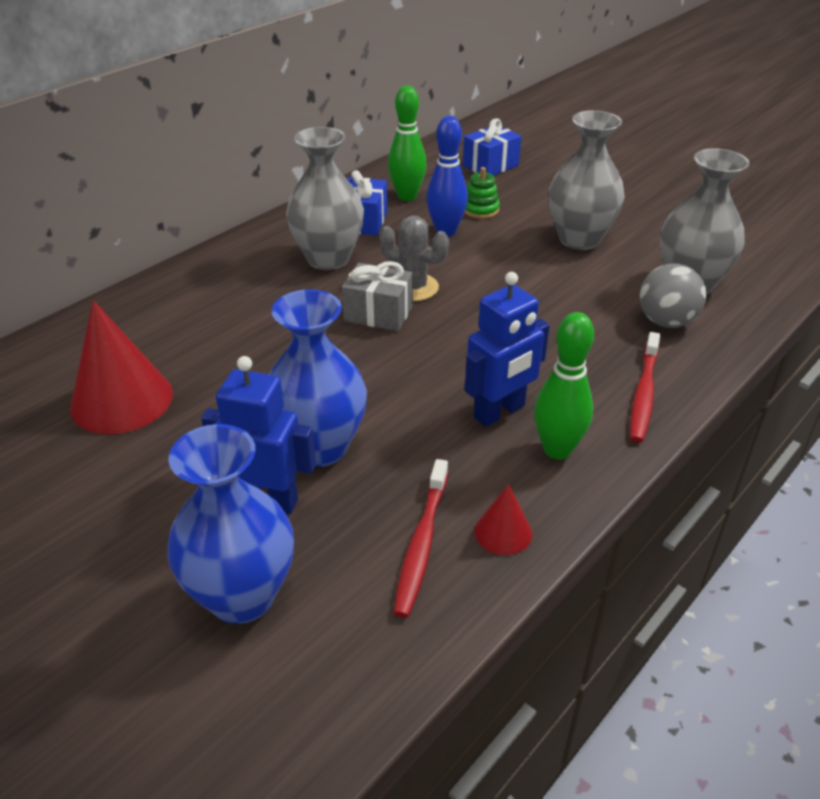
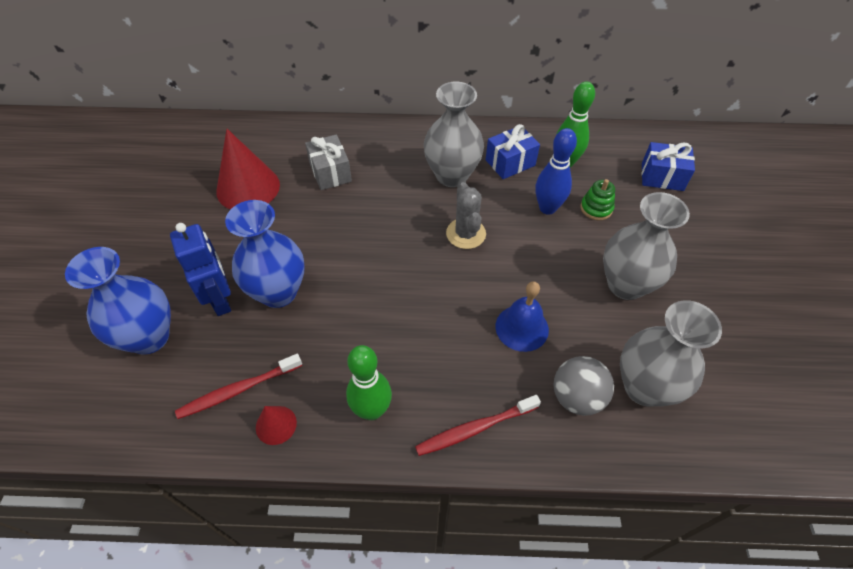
camera: 50 degrees right, 15 degrees up
(378, 313) = (421, 235): grey gift -> grey gift (330, 172)
(499, 412) = (382, 357): blue robot -> none
(562, 312) = (522, 328): none -> blue bell

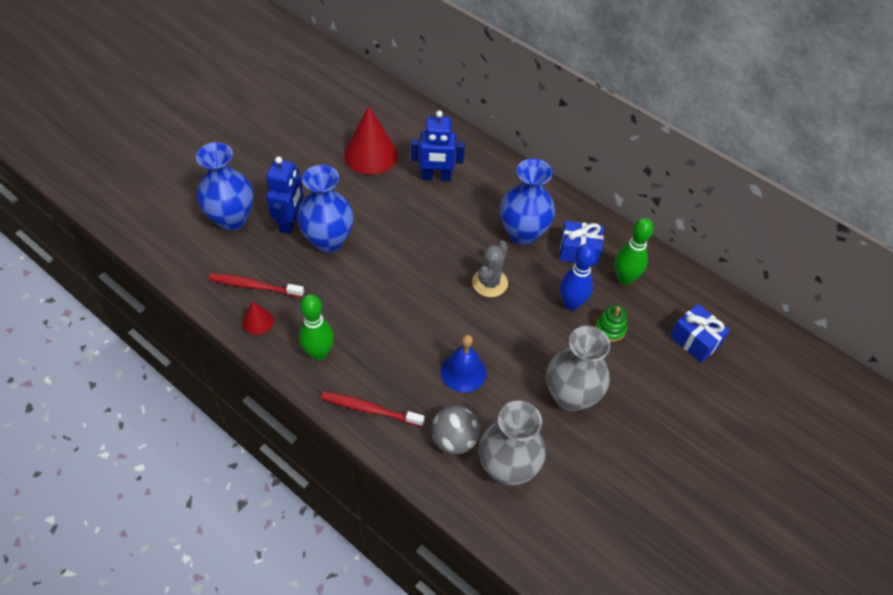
camera: 35 degrees right, 0 degrees up
(330, 172) = (436, 177): grey gift -> blue robot
(452, 175) = (523, 233): grey vase -> blue vase

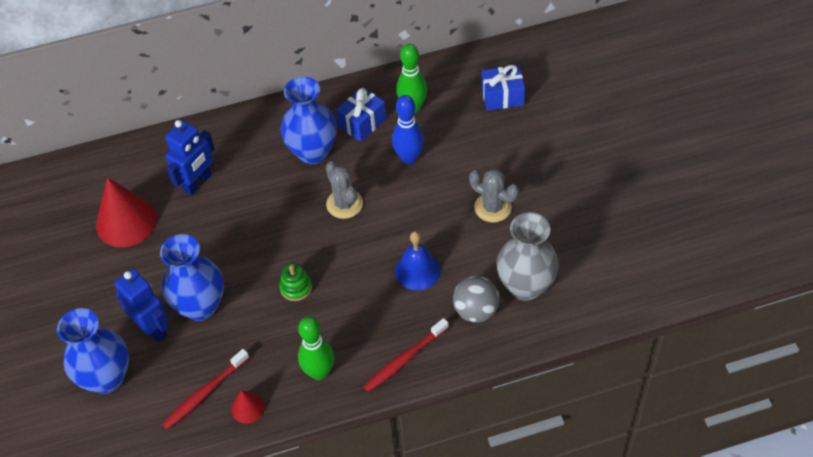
camera: 50 degrees left, 0 degrees up
(570, 396) = (493, 207): grey vase -> grey cactus
(610, 329) = (451, 145): green stacking toy -> green stacking toy (296, 287)

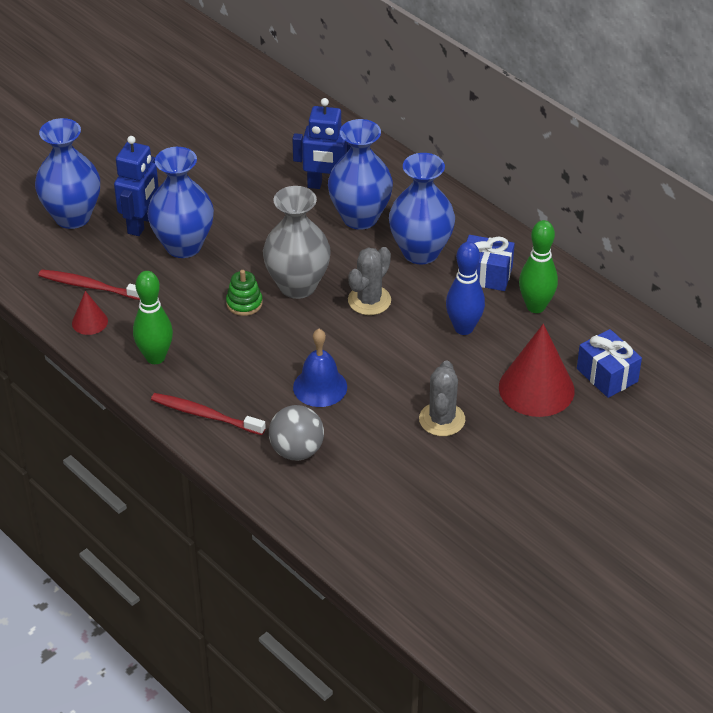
camera: 60 degrees right, 10 degrees down
(126, 221) = (249, 157): red cone -> red cone (536, 388)
(249, 175) = (360, 217): none -> blue vase
(525, 286) = (352, 482): grey vase -> grey vase (297, 286)

